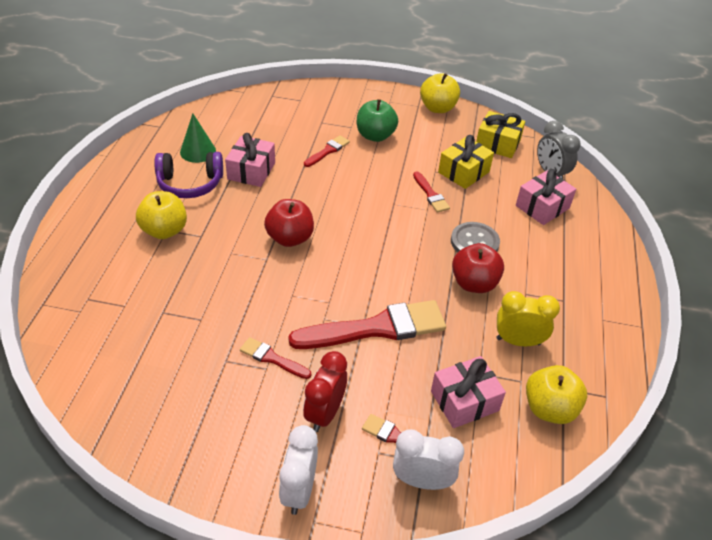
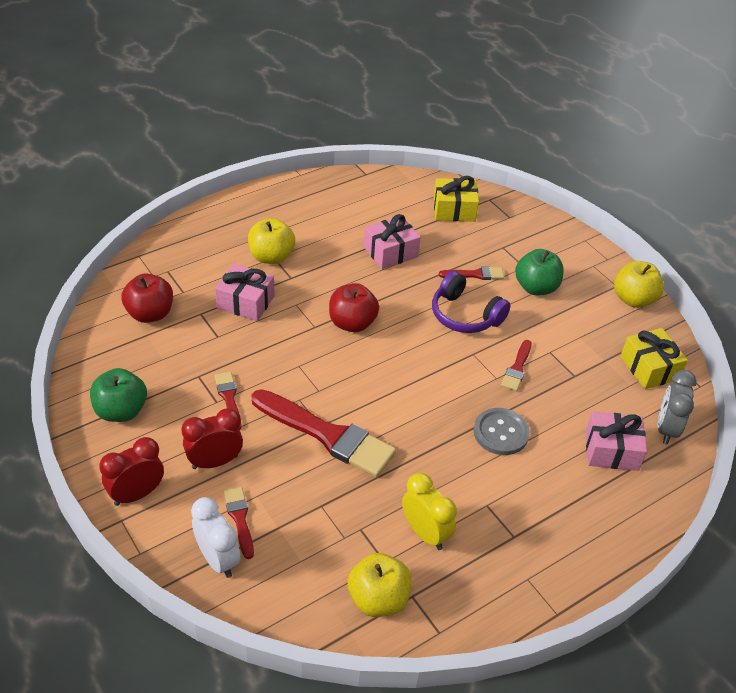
camera: 45 degrees right, 0 degrees up
(190, 183) = (332, 233): purple headphones -> purple headphones (465, 315)
(197, 438) = (121, 411): none -> green apple
(198, 151) = (369, 211): green cone -> none
(299, 490) = (137, 494): white clock -> red clock
(463, 172) = (576, 370): yellow gift -> yellow gift (454, 209)
(464, 401) = (321, 537): pink gift -> pink gift (245, 302)
(474, 283) = (452, 463): red apple -> red apple (150, 314)

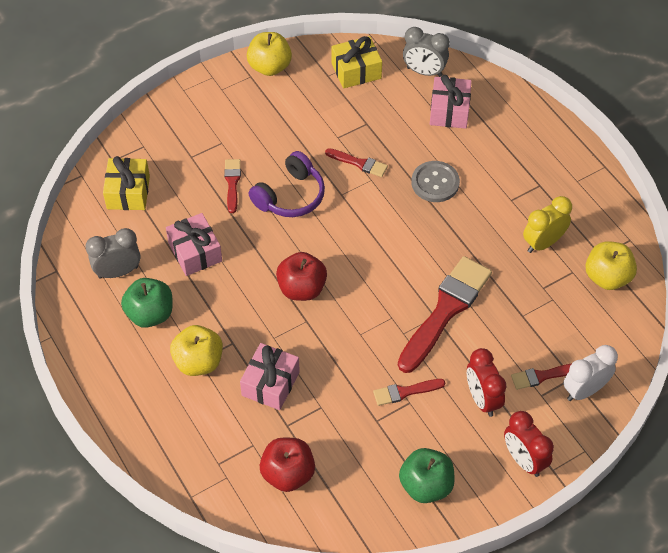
camera: 85 degrees left, 10 degrees up
(366, 207) = (118, 272): none -> grey clock
(536, 287) = (252, 137): green apple -> green apple (150, 314)

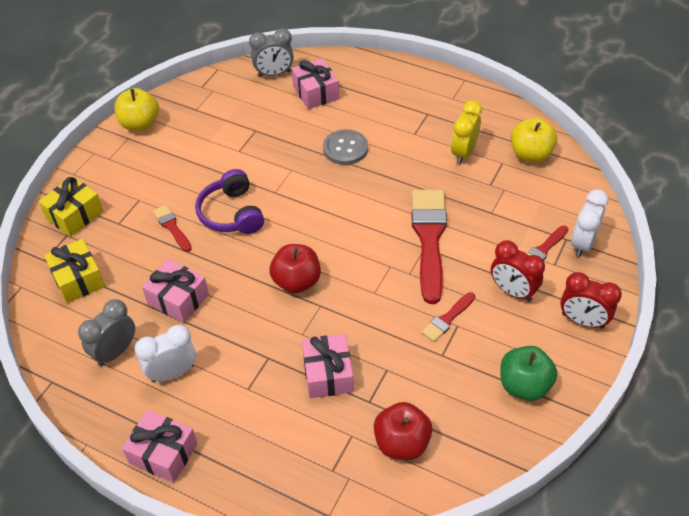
camera: 30 degrees left, 5 degrees down
(101, 376) = (163, 453): none -> pink gift
(150, 314) = (173, 373): green apple -> white clock
(198, 362) = (248, 390): yellow apple -> none
(290, 196) = (231, 213): purple headphones -> purple headphones turned 150 degrees clockwise
(356, 71) = (217, 96): yellow gift -> yellow gift (75, 215)
(359, 163) = (272, 162): red brush -> none

